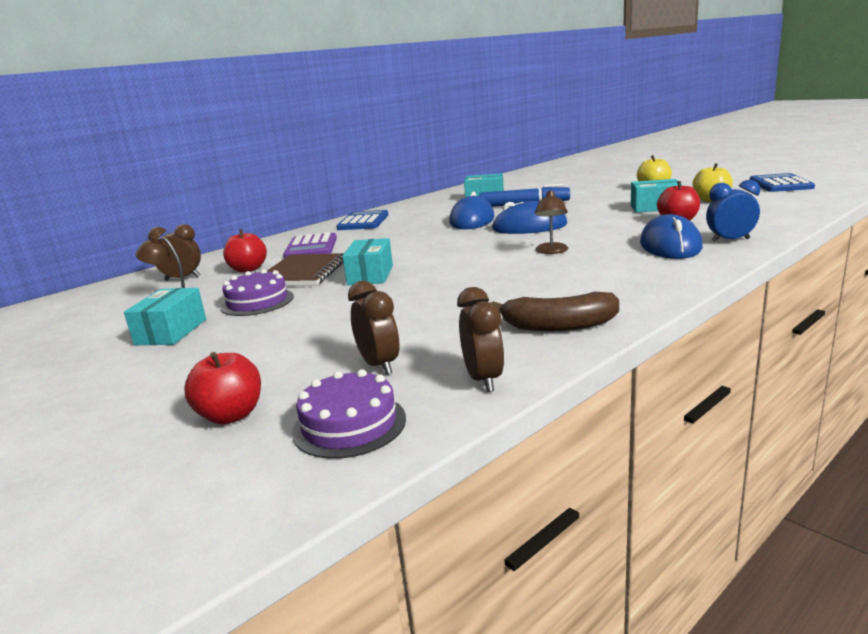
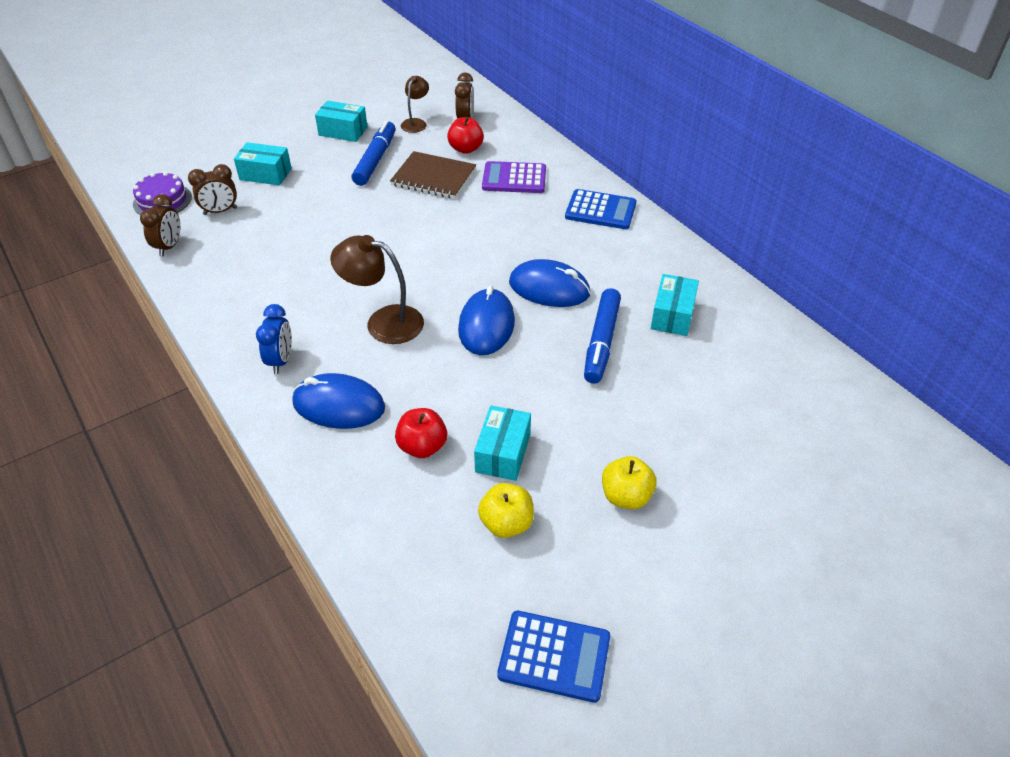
camera: 95 degrees right, 25 degrees up
(231, 415) = (204, 165): red apple -> none
(257, 302) = (375, 160): purple cake -> blue marker
(370, 275) = (397, 211): turquoise box -> turquoise box (265, 174)
(483, 380) = (169, 247): brown clock -> brown clock turned 75 degrees counterclockwise
(551, 251) = (383, 322): brown lamp -> brown lamp, size x1.68
(558, 326) = (214, 289): brown banana -> none
(730, 240) = (321, 455): blue clock -> blue clock (281, 361)

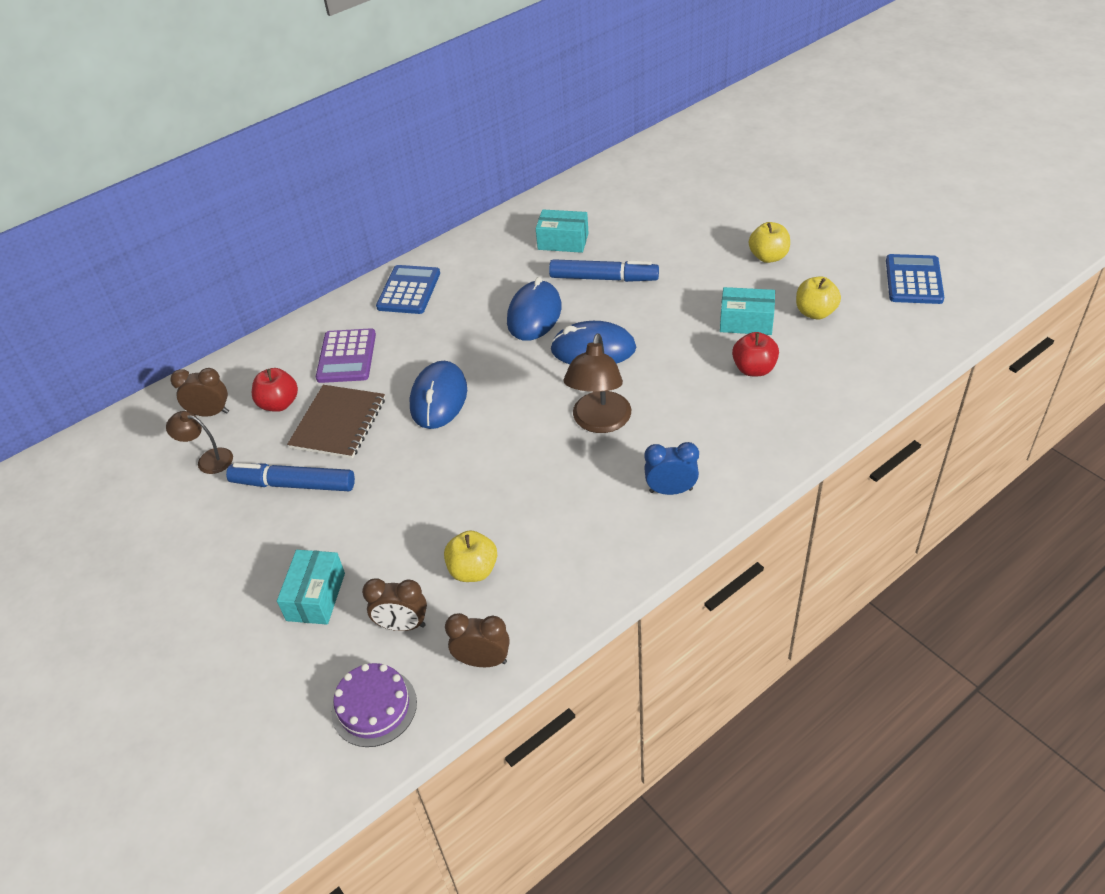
camera: 90 degrees left, 0 degrees up
(220, 211) = (402, 625): brown clock -> brown clock turned 120 degrees clockwise
(251, 244) = (473, 570): none -> yellow apple
(339, 405) = (721, 432): blue mouse -> blue mouse (438, 398)
(343, 131) = (216, 533): turquoise box -> none

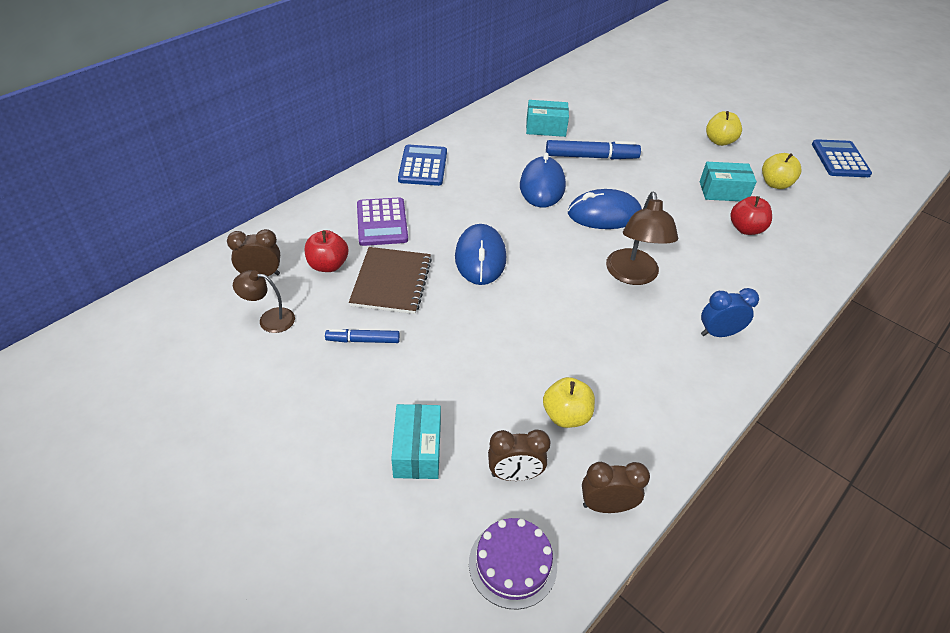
camera: 15 degrees left, 0 degrees up
(293, 484) = (363, 340): blue marker -> blue marker, size x0.59

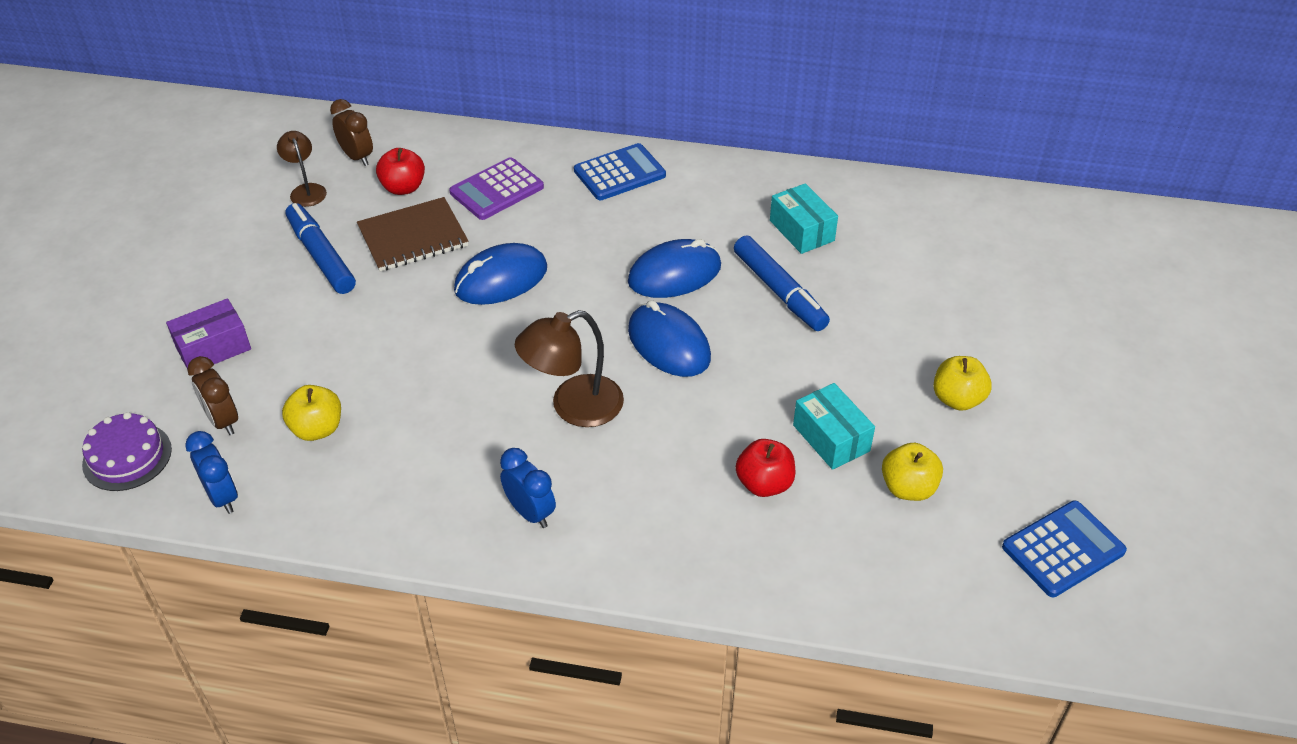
camera: 60 degrees right, 0 degrees up
(363, 340) = (321, 256): blue marker -> blue marker, size x1.70
(417, 450) = (213, 348): turquoise box -> purple box
(606, 506) = (222, 497): brown clock -> blue clock

